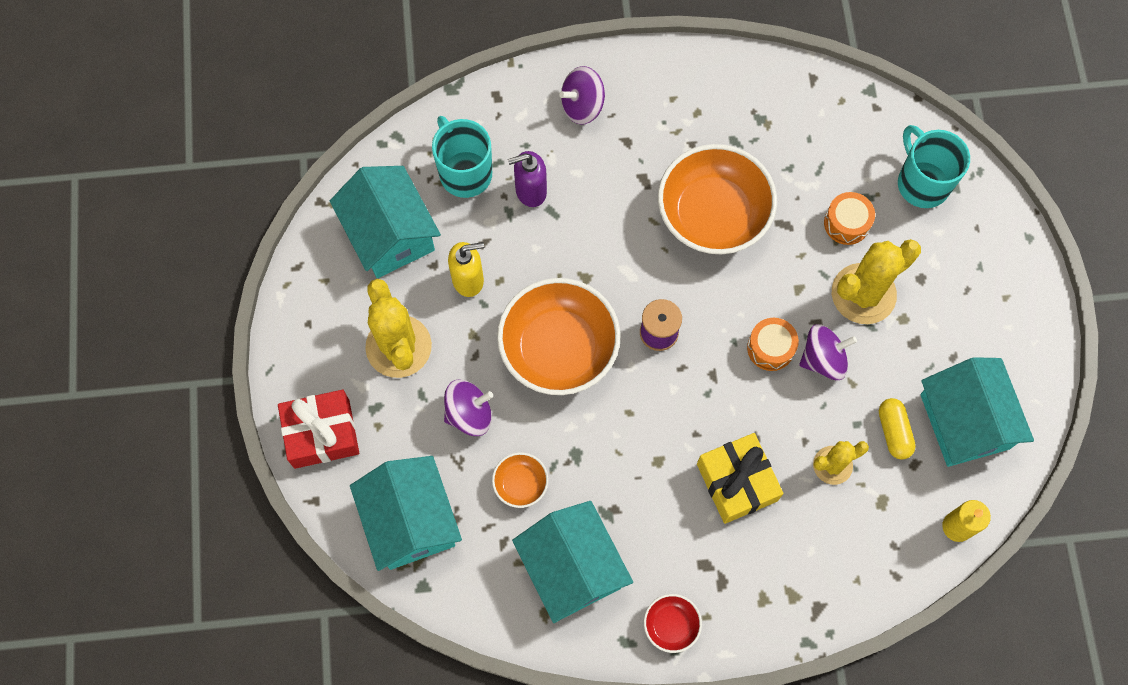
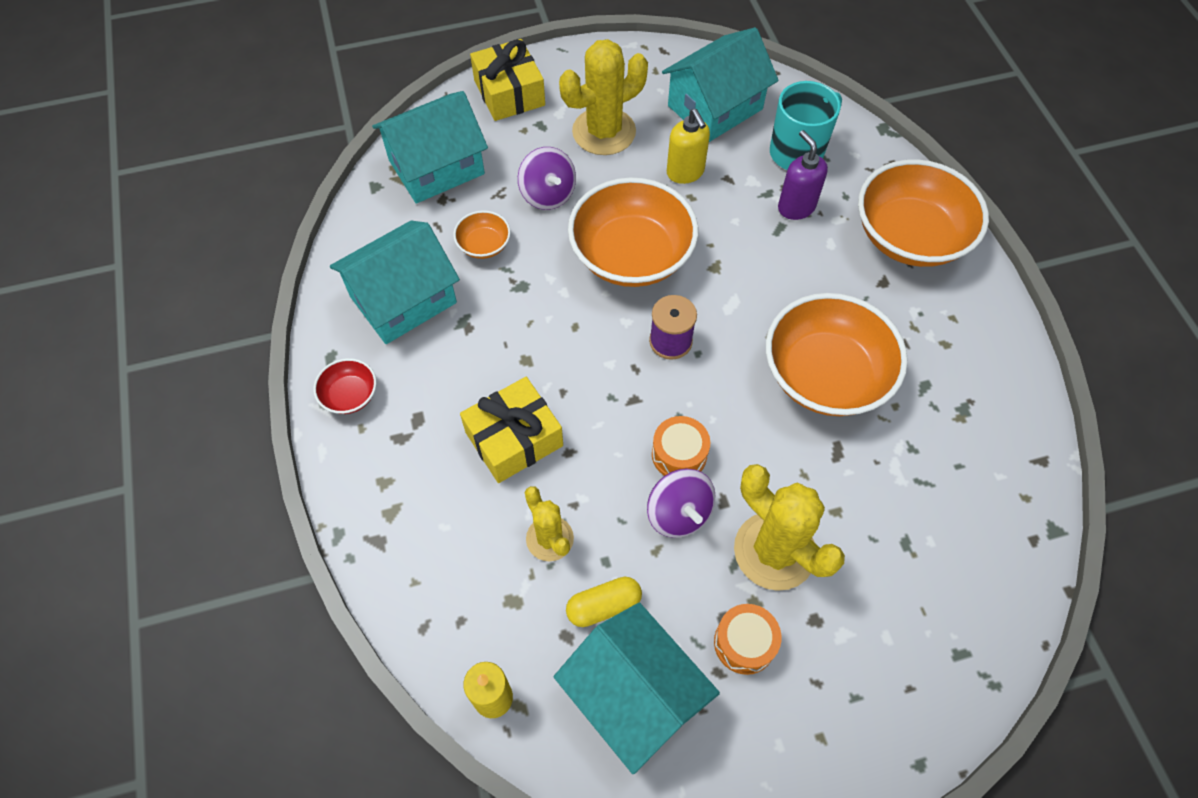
camera: 80 degrees right, 10 degrees down
(322, 433) = (509, 93): red gift -> yellow gift
(582, 106) = (909, 236): purple spinning top -> orange bowl
(846, 223) = (862, 521): orange drum -> orange drum (744, 643)
(922, 183) = (949, 608): turquoise mug -> none
(964, 421) = (634, 695): turquoise house -> turquoise house turned 75 degrees clockwise

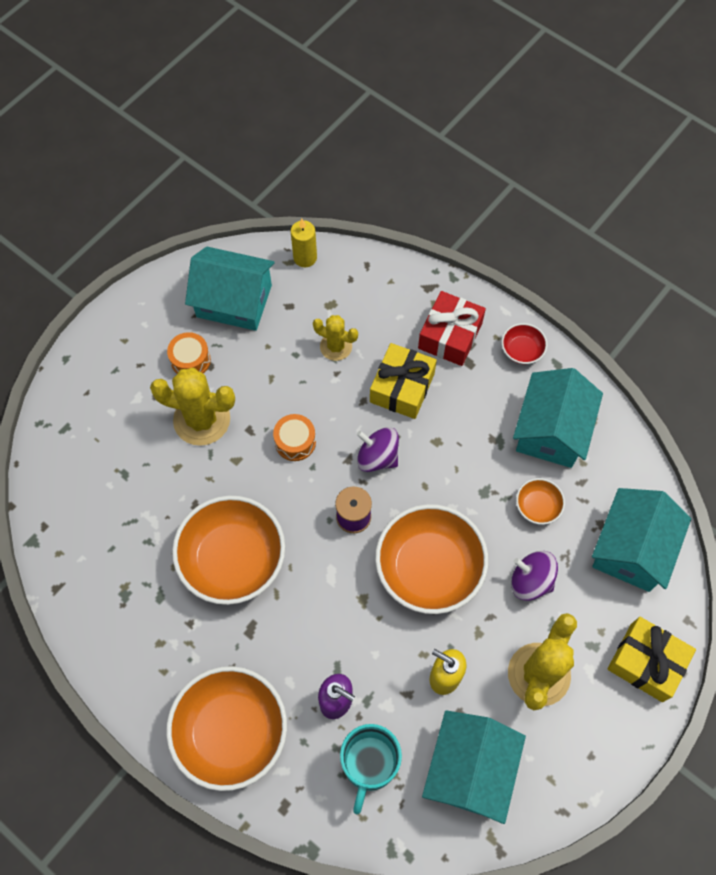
camera: 145 degrees right, 5 degrees up
(409, 463) = (450, 336): none -> red gift
(603, 606) = (280, 331): yellow capsule -> none
(679, 513) = (271, 406): purple spinning top -> purple spinning top (377, 457)

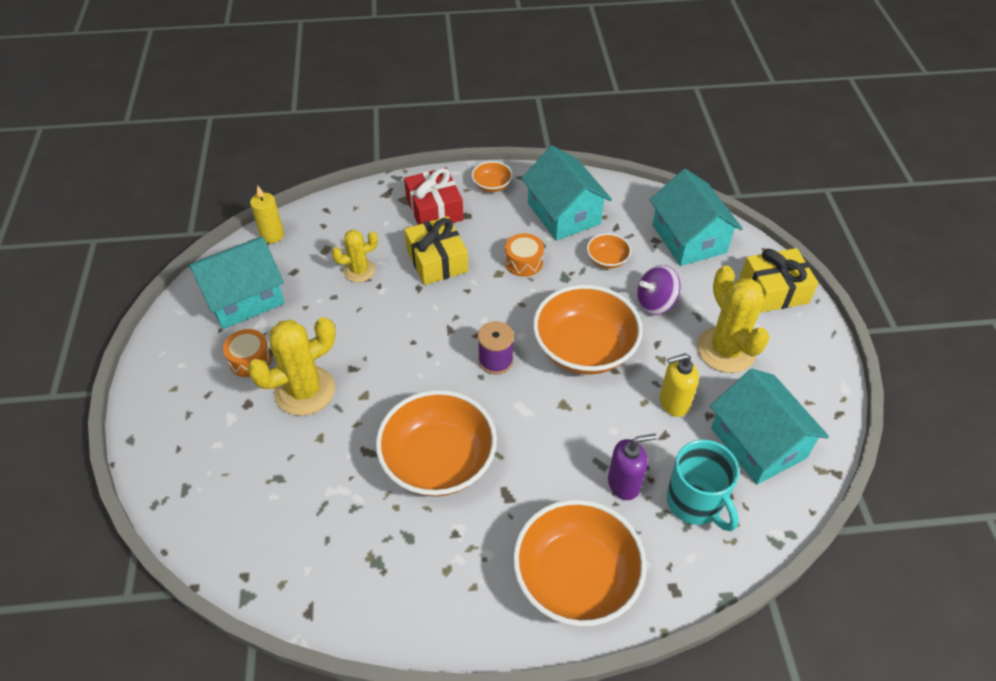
camera: 45 degrees left, 15 degrees down
(295, 442) = (397, 349): orange drum -> orange drum (523, 262)
(377, 457) = (469, 312): purple spinning top -> none
(522, 350) = (492, 185): red bowl -> orange bowl

